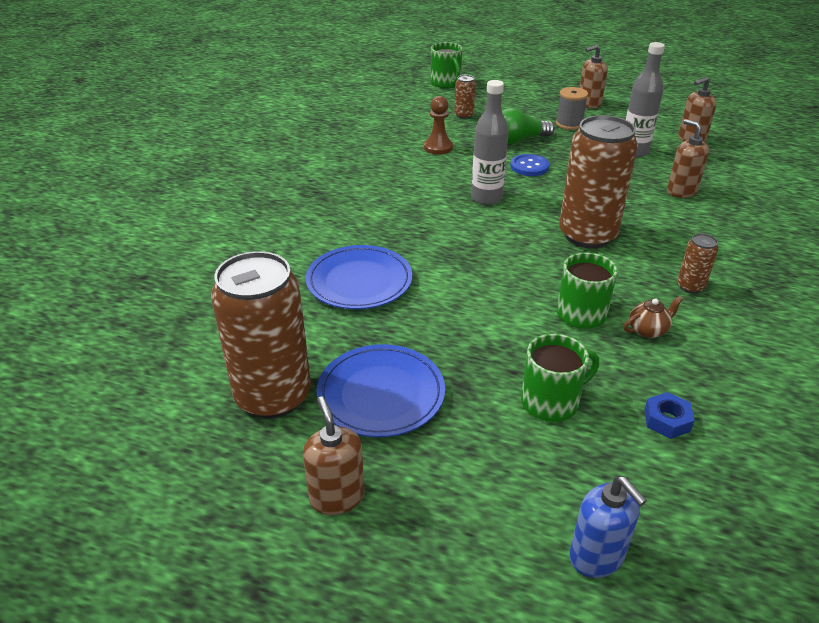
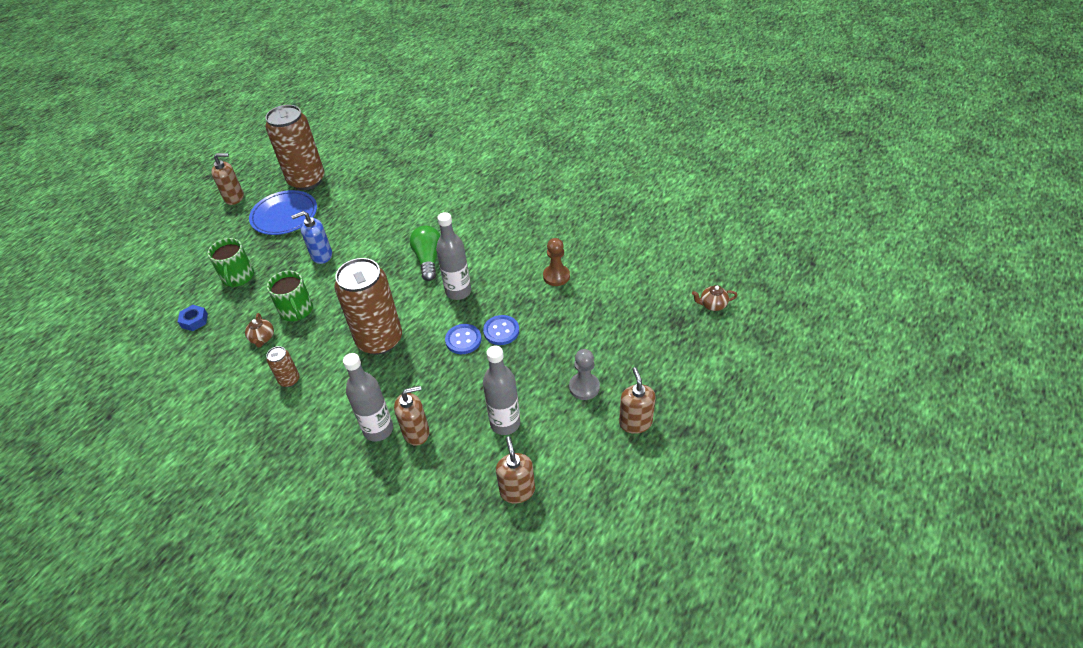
camera: 105 degrees right, 10 degrees up
(359, 281) = (383, 215): blue plate -> none
(446, 83) = (712, 305): green mug -> brown teapot
(464, 115) = (623, 305): brown can -> none
(518, 140) = (556, 335): green light bulb -> green light bulb (428, 259)
(554, 185) = (463, 340): none -> blue button
(569, 124) = (584, 387): grey spool -> grey pawn
(596, 557) = (148, 270): blue soap dispenser -> blue soap dispenser (321, 255)
(697, 212) = (378, 430): none -> grey bottle

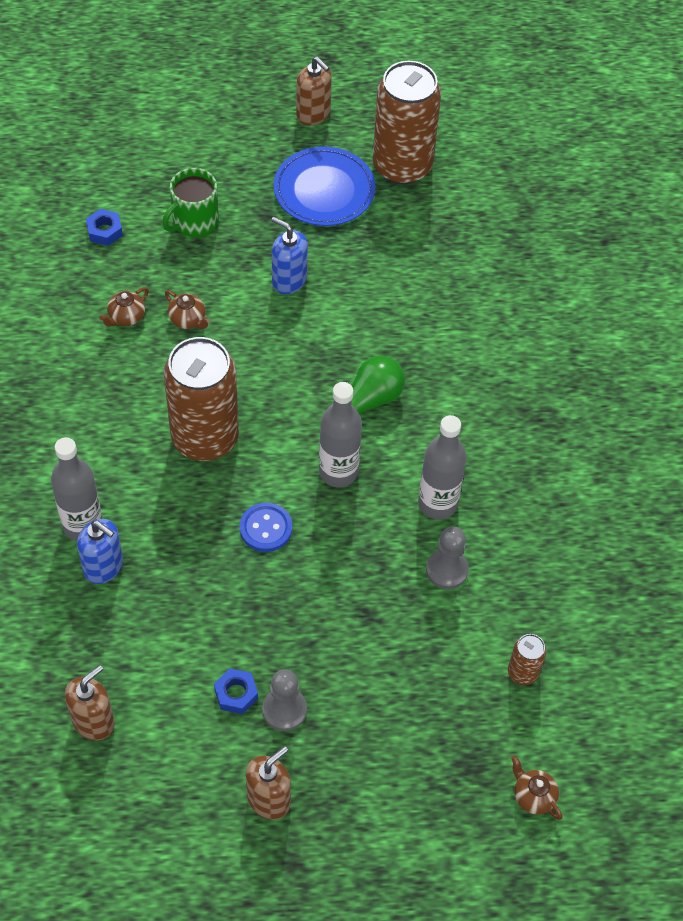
camera: 50 degrees right, 10 degrees up
(289, 380) = (89, 388): brown can -> brown can (522, 672)
(296, 310) = (188, 320): green mug -> brown teapot
(416, 432) = (103, 567): brown soap dispenser -> blue soap dispenser
(501, 331) = (308, 562): blue button -> none
(505, 423) = (174, 652): grey bottle -> grey bottle (437, 503)
(556, 276) = (447, 570): brown pawn -> grey pawn
(556, 405) = (236, 694): none -> blue nut

